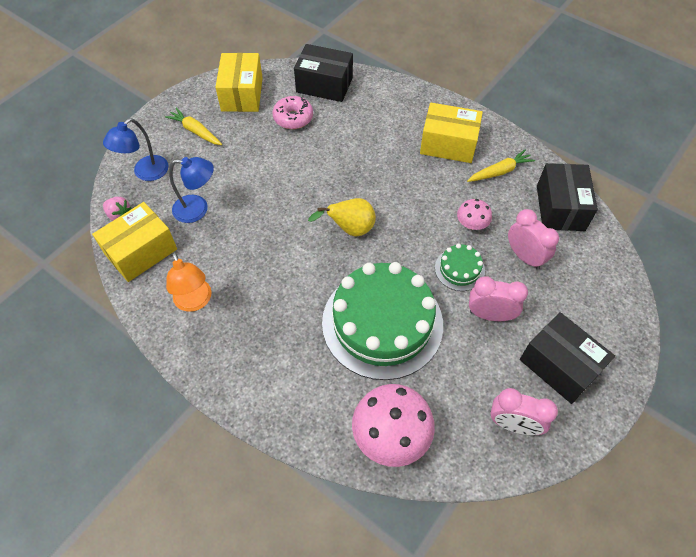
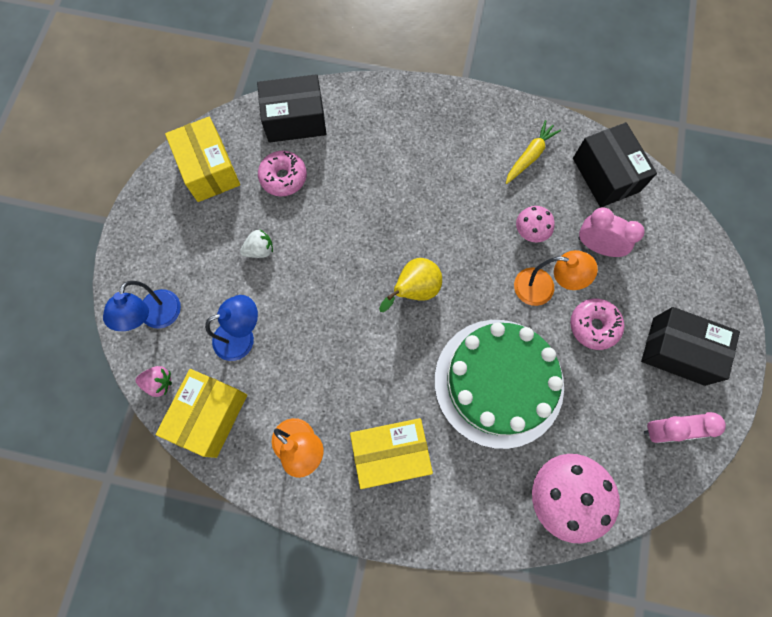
camera: 25 degrees left, 15 degrees up
(195, 131) = (183, 240): yellow carrot -> none
(247, 158) = (260, 250): none -> white strawberry
(448, 144) = (463, 143): yellow box -> yellow box (390, 454)
(459, 269) = (543, 288): green cake -> orange lamp
(490, 315) = (593, 326): pink clock -> pink donut

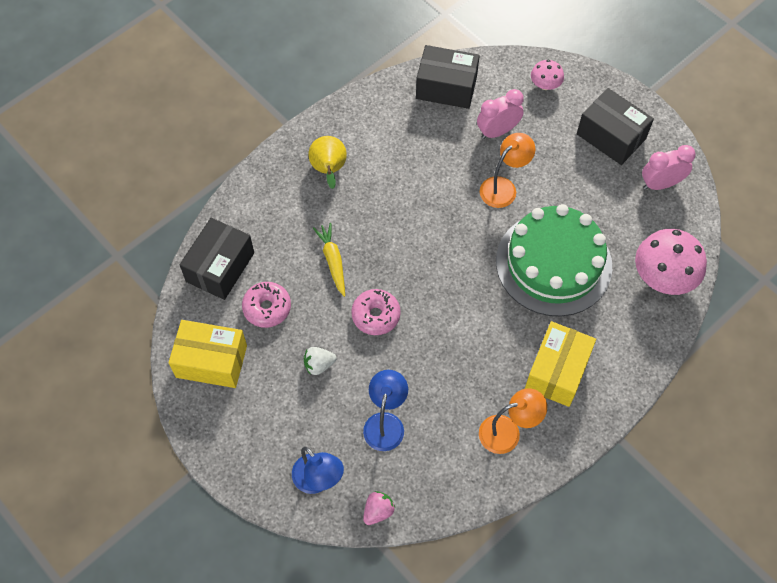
camera: 55 degrees left, 10 degrees down
(209, 415) = (435, 486): yellow box -> none
(260, 250) = (319, 365): white strawberry -> white strawberry turned 120 degrees counterclockwise
(414, 290) = (440, 273): yellow pear -> yellow pear (329, 170)
(530, 156) = (391, 124): yellow carrot -> yellow carrot (333, 261)
(531, 231) = (453, 165): pink mushroom -> pink mushroom (545, 85)
(593, 326) = (556, 175): pink donut -> pink donut (376, 315)
(664, 431) = (660, 184): pink clock -> pink clock turned 135 degrees counterclockwise
(678, 351) = (611, 136): black box -> black box turned 75 degrees clockwise

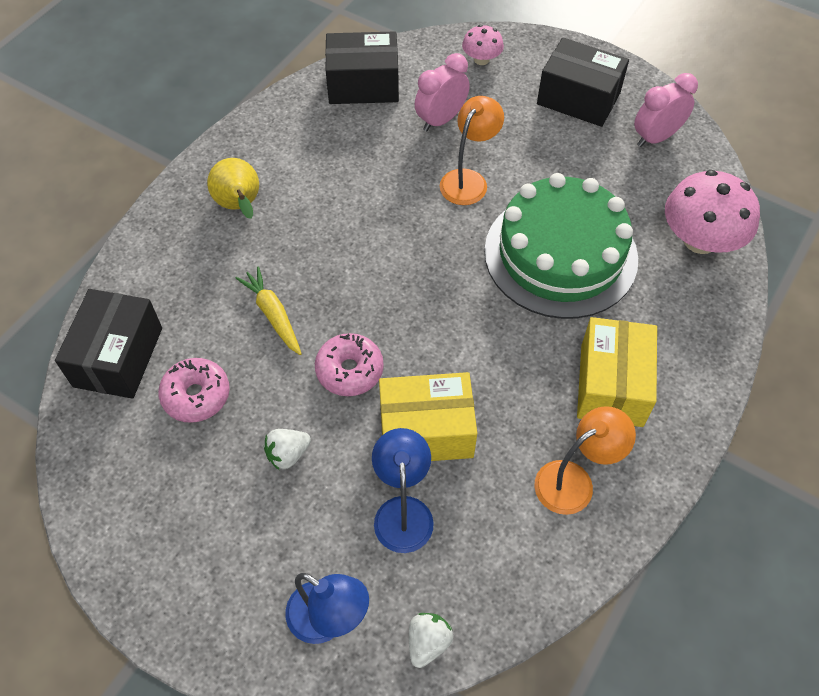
camera: 15 degrees left, 5 degrees down
(211, 361) = (131, 487): yellow box -> yellow box (426, 430)
(378, 511) = (428, 642): pink strawberry -> white strawberry

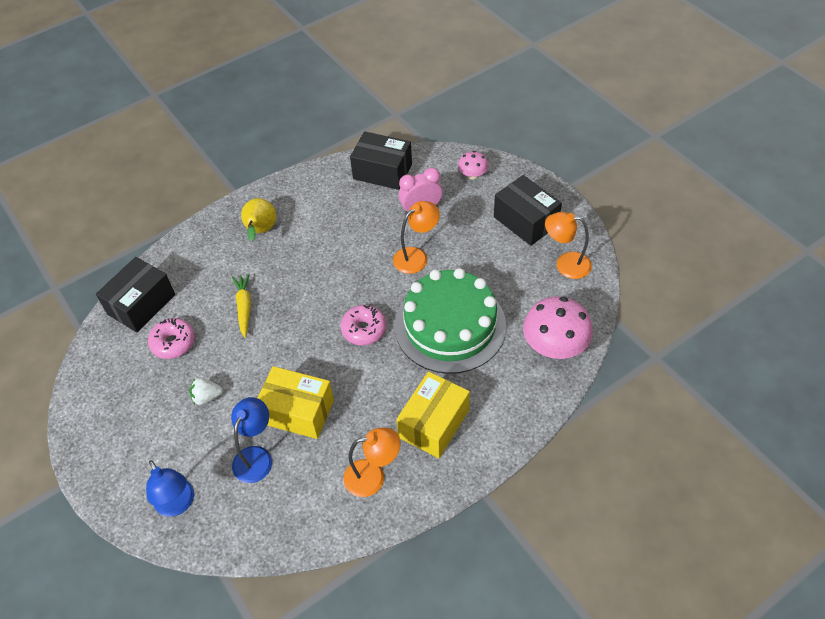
camera: 25 degrees right, 5 degrees down
(349, 370) = (271, 358): pink donut -> pink donut (364, 329)
(428, 642) = (227, 540): white strawberry -> none
(656, 137) = (565, 264): pink clock -> orange lamp

